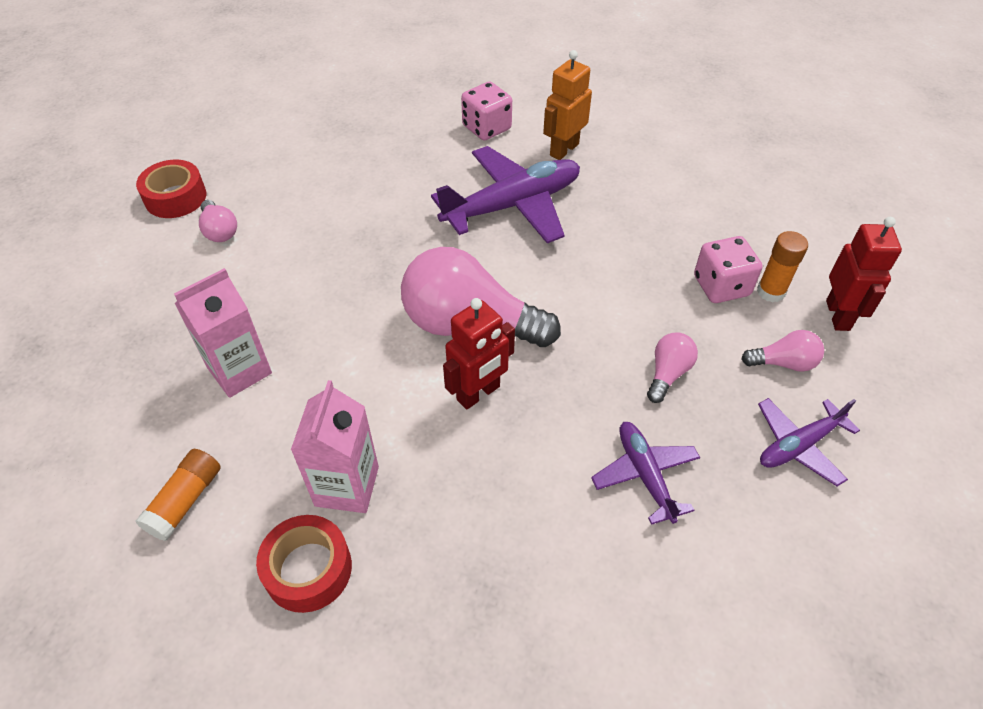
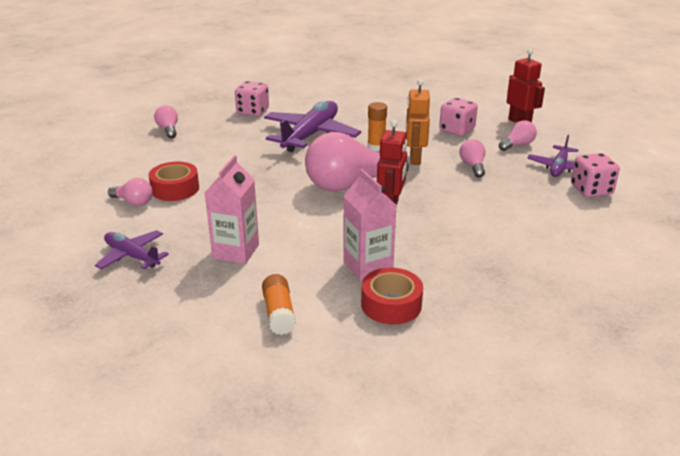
camera: 35 degrees left, 20 degrees down
(175, 197) = (77, 199): red tape -> red tape (175, 189)
(363, 121) = (168, 130): none -> pink light bulb
(564, 149) = (310, 107): orange robot -> orange robot (414, 159)
(645, 475) = (508, 202): purple plane -> purple plane (132, 256)
(771, 292) = (481, 124): orange glue stick -> orange glue stick (376, 147)
(801, 522) = (591, 190): none -> pink dice

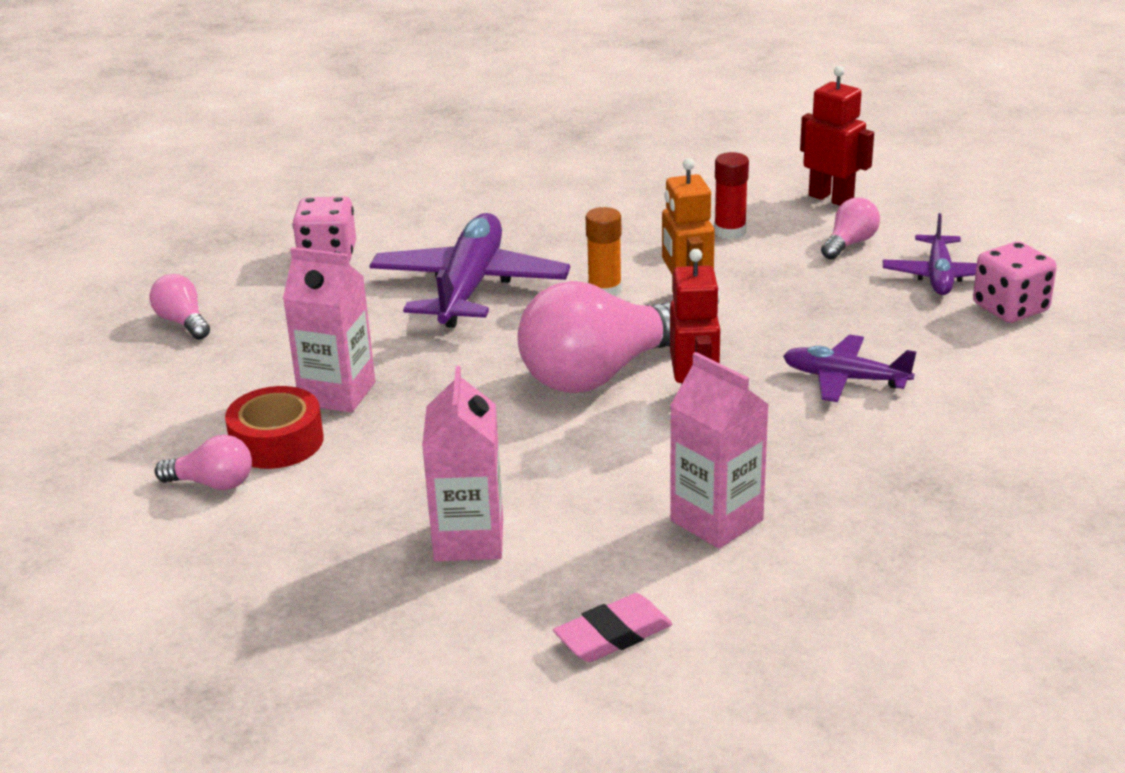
camera: 15 degrees left, 0 degrees up
(132, 256) = (281, 588): purple plane -> purple plane (844, 379)
(217, 172) = (337, 393): none -> pink carton
(279, 313) = (613, 635): orange glue stick -> pink eraser
(391, 304) = (792, 578): red tape -> none
(457, 130) = (730, 232): pink dice -> red glue stick
(472, 166) = (794, 299): pink light bulb -> none

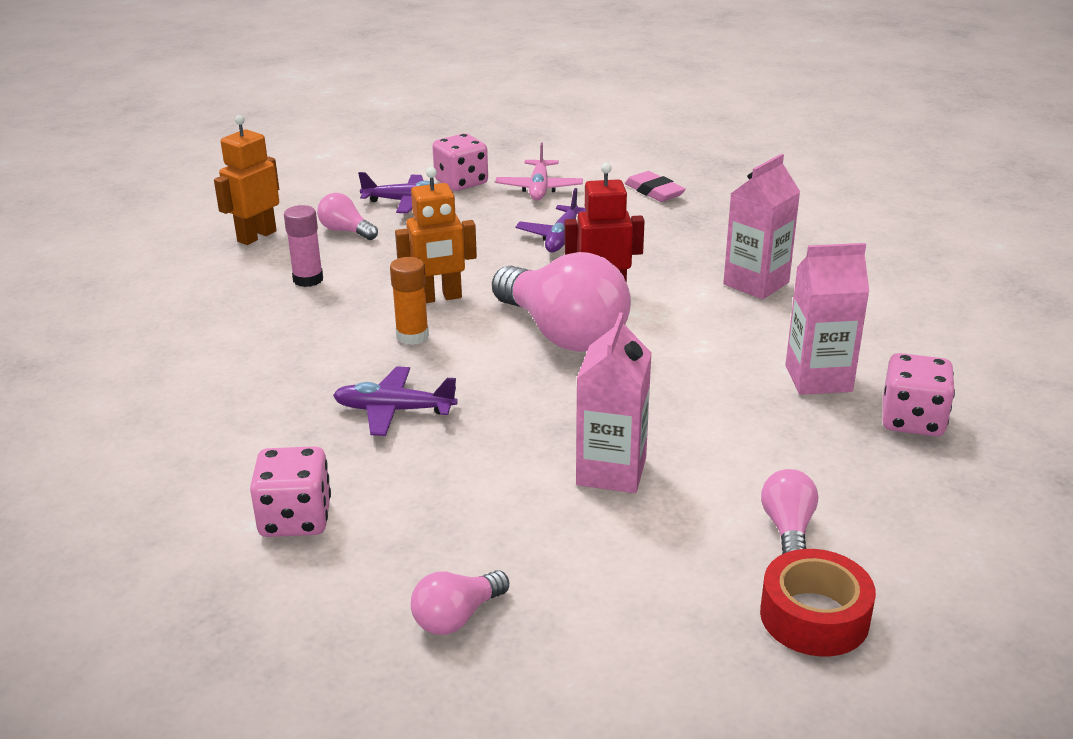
camera: 95 degrees left, 0 degrees up
(277, 441) = (705, 498): red tape -> red tape (814, 616)
(362, 597) = (912, 420): none -> pink dice
(470, 287) = (393, 410): purple plane -> purple plane, size x0.56
(613, 635) = (898, 316): pink eraser -> pink eraser (654, 191)
(730, 232) = (308, 279): red glue stick -> pink glue stick
(831, 198) = (256, 236): red robot -> orange robot
(1004, 364) = (539, 188): none -> pink plane

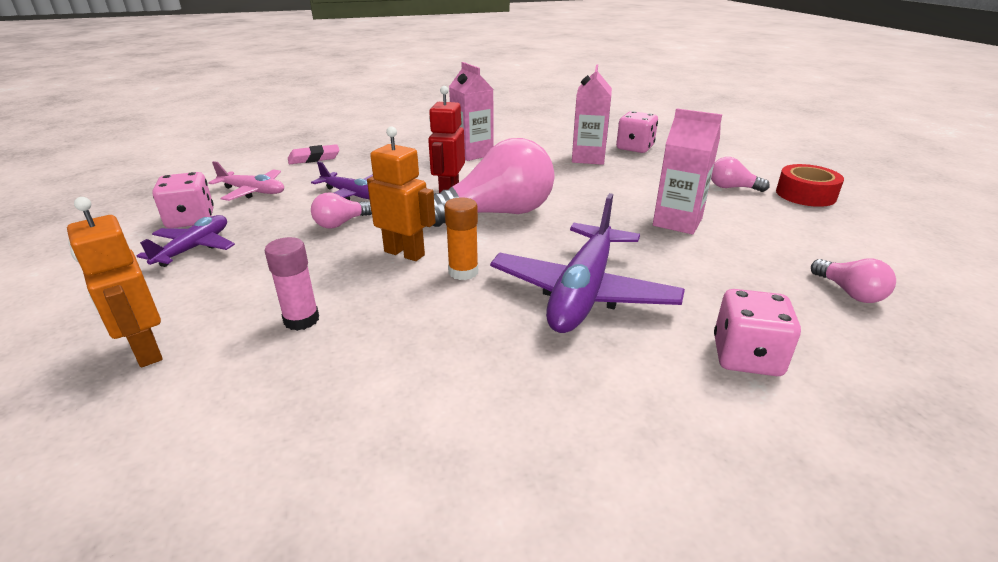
camera: 75 degrees left, 0 degrees up
(346, 231) = (214, 288): pink light bulb -> pink light bulb (341, 223)
(393, 410) = (582, 292): purple plane -> purple plane, size x1.78
(439, 298) = (404, 253): orange robot -> orange robot turned 60 degrees counterclockwise

